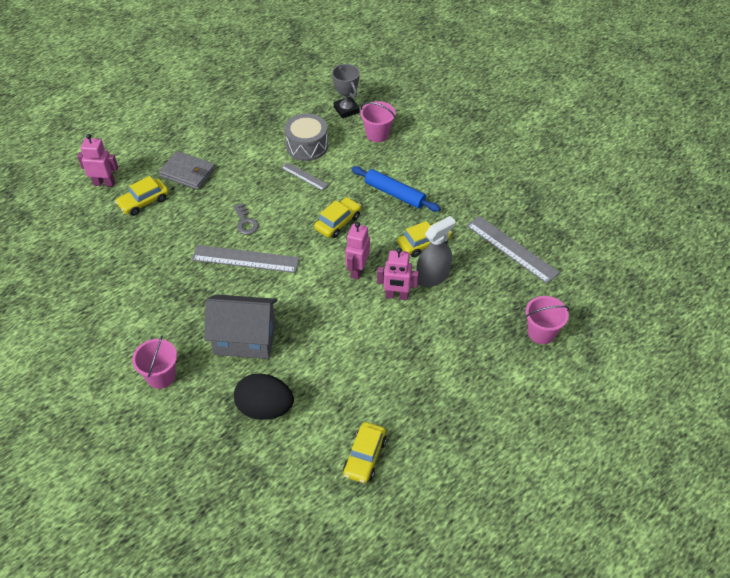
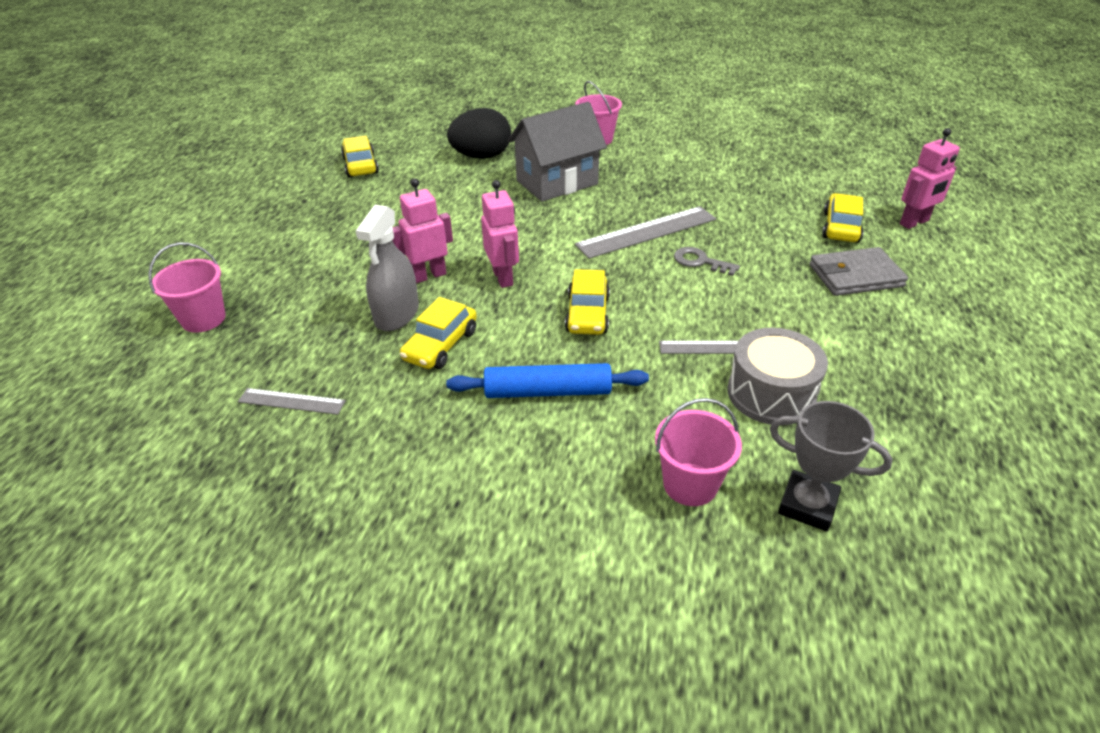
camera: 145 degrees right, 10 degrees down
(511, 249) = (292, 401): grey ruler -> grey ruler, size x0.55

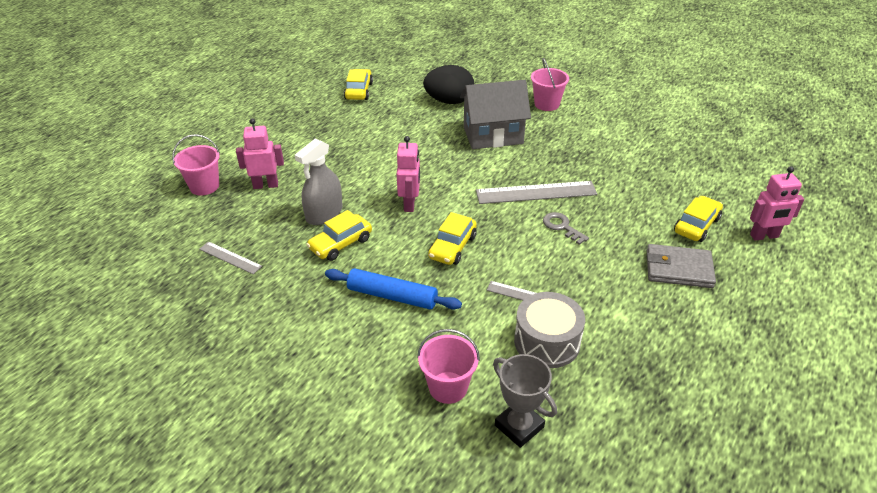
camera: 20 degrees right, 0 degrees up
(429, 275) = (360, 190): pink robot -> pink robot (265, 185)

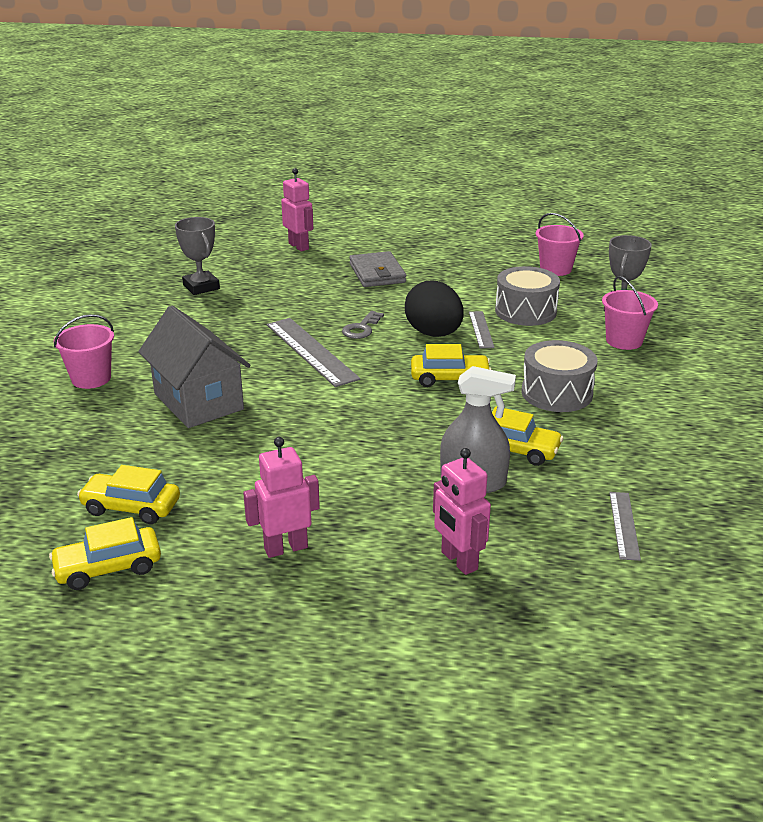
camera: 115 degrees left, 10 degrees down
(204, 186) = (516, 630): pink bucket -> pink bucket (555, 269)
(392, 296) = (556, 393): blue rolling pin -> grey drum
(410, 204) = (398, 424): pink robot -> pink robot (286, 548)
(449, 101) = (112, 459): black egg -> black egg (433, 334)
(679, 165) = (201, 287): none -> grey trophy
(696, 225) = (305, 271): yellow car -> yellow car (131, 507)

